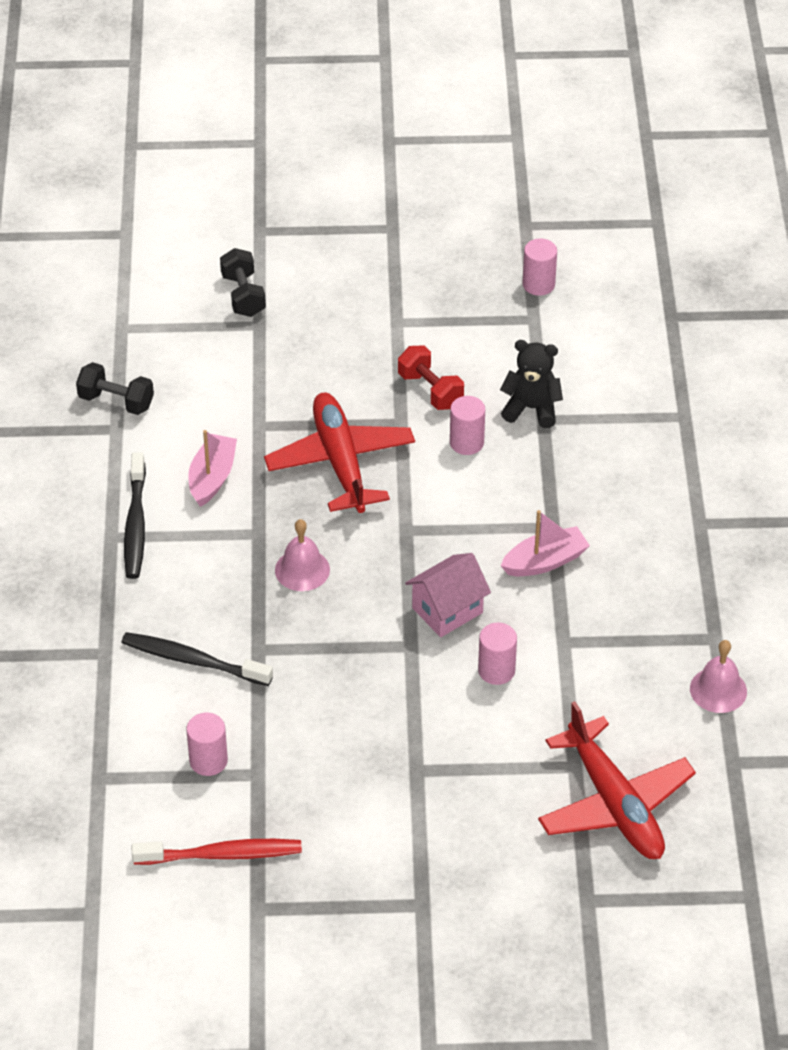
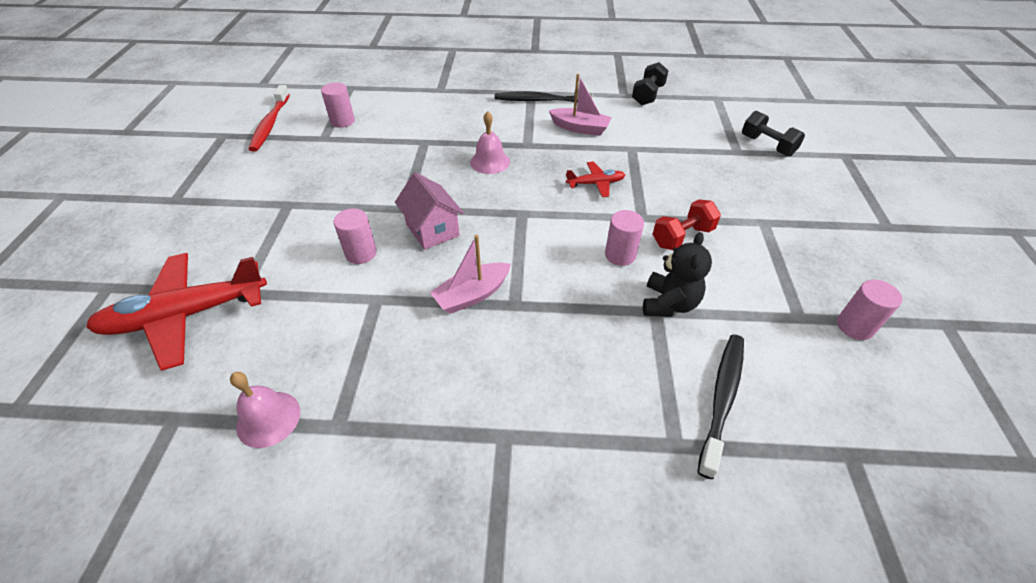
camera: 95 degrees right, 0 degrees up
(193, 661) = (423, 118): black toothbrush -> black toothbrush (722, 399)
(243, 295) = (767, 145): black dumbbell -> black dumbbell turned 60 degrees clockwise
(340, 462) = (596, 183): red plane -> red plane, size x0.48
(545, 561) = (472, 295): pink boat -> pink boat turned 75 degrees clockwise

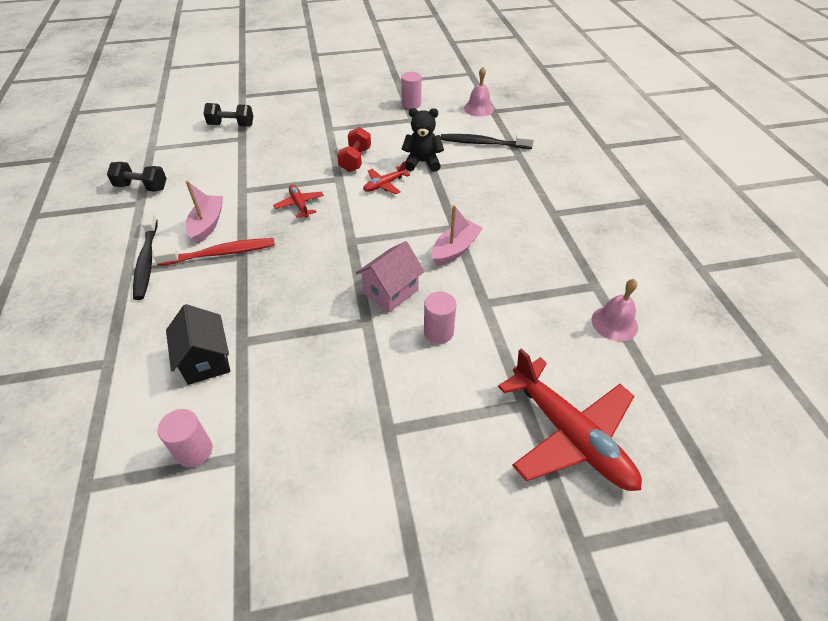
camera: 105 degrees left, 0 degrees up
(270, 124) = (204, 556): red toothbrush -> red toothbrush (220, 253)
(415, 126) = (206, 360): none -> black house
(472, 295) = (455, 249): pink boat -> pink boat turned 90 degrees counterclockwise
(490, 162) = (275, 277): pink bell -> pink bell (478, 108)
(620, 255) = (384, 185): pink cylinder -> red plane
(682, 237) = (355, 160): red dumbbell -> red dumbbell turned 60 degrees clockwise
(767, 145) = (231, 125): black dumbbell -> black dumbbell turned 60 degrees clockwise

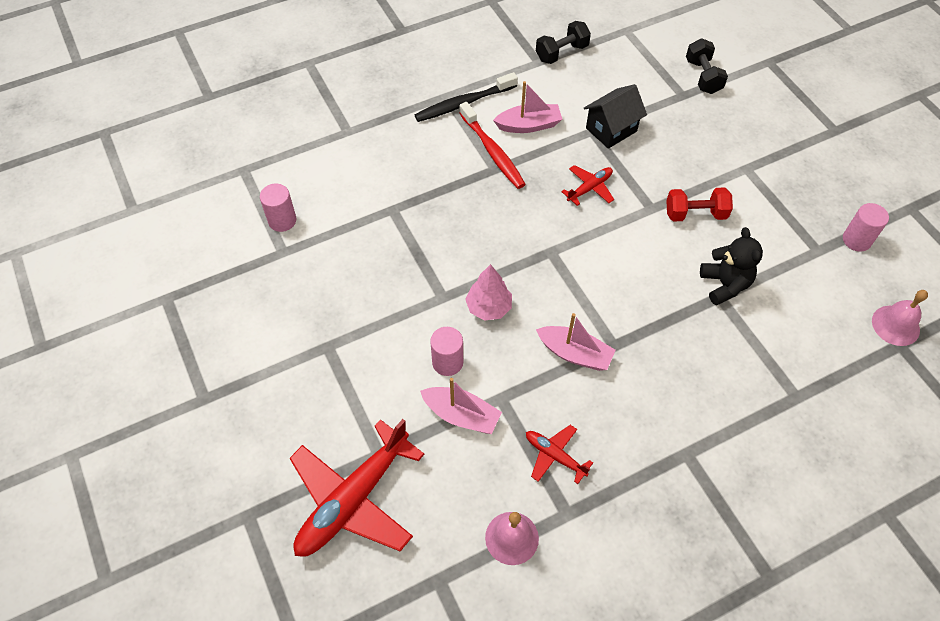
camera: 75 degrees right, 10 degrees up
(142, 187) = (561, 53): black dumbbell -> black dumbbell turned 60 degrees clockwise
(206, 360) = (366, 193): black house -> black house (611, 130)
(384, 185) = (660, 256): red plane -> red plane (554, 456)
(391, 291) = (489, 307): pink house -> pink tree
(483, 143) = (805, 346): black toothbrush -> none
(495, 333) = (461, 415): none -> pink boat

